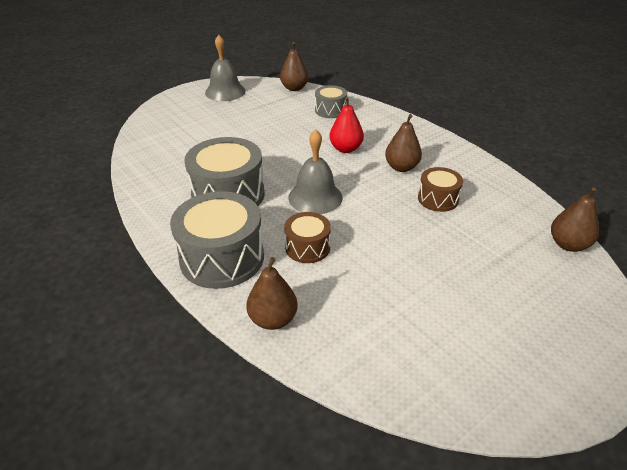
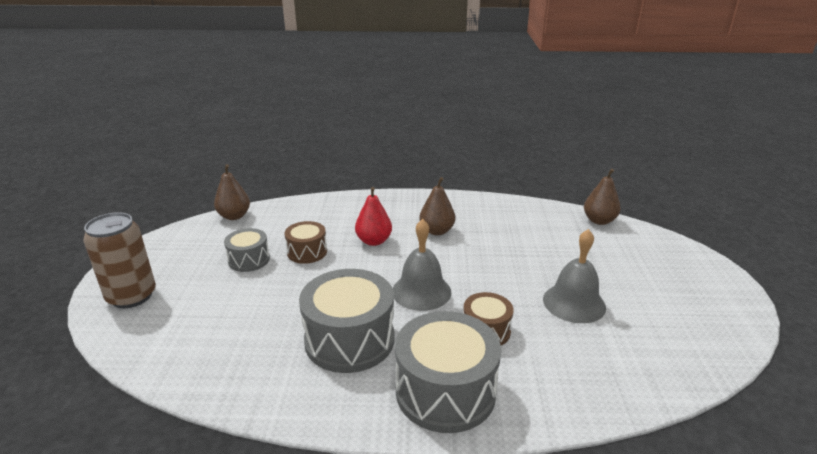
camera: 50 degrees left, 10 degrees down
(180, 106) = (132, 296): none -> brown can
(225, 92) = (162, 254): grey bell -> grey bell (574, 303)
(273, 319) = (563, 399): brown pear -> none
(330, 110) = (304, 218): grey drum -> grey drum (249, 260)
(438, 199) = (496, 238): brown drum -> brown drum (307, 252)

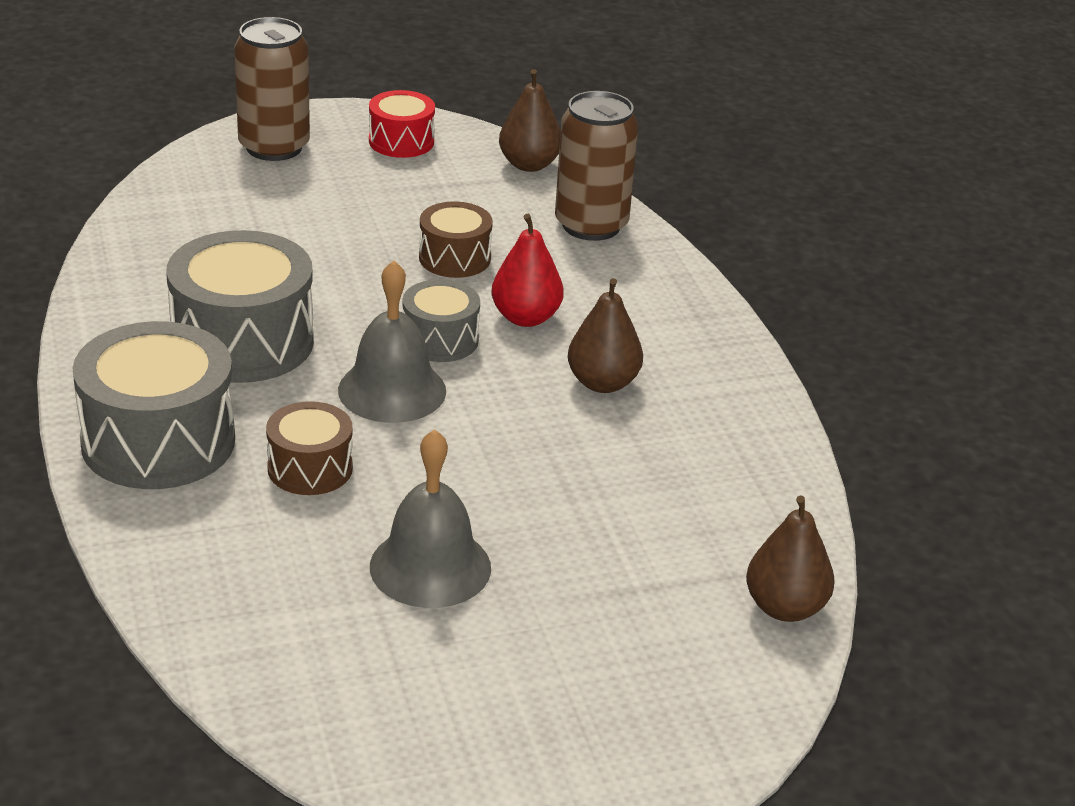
camera: 70 degrees right, 5 degrees up
(173, 249) = (401, 141): none -> red drum
(249, 260) = (405, 211): grey drum -> grey drum (440, 340)
(303, 210) = (591, 225): none -> brown can

